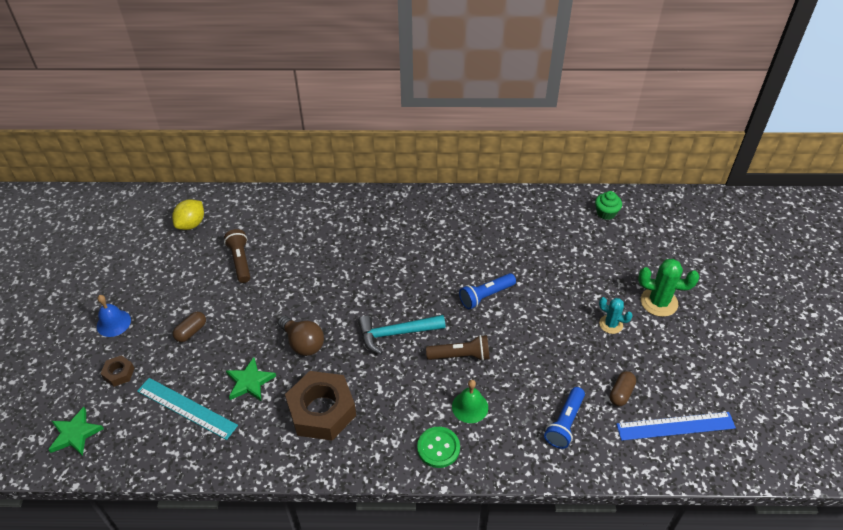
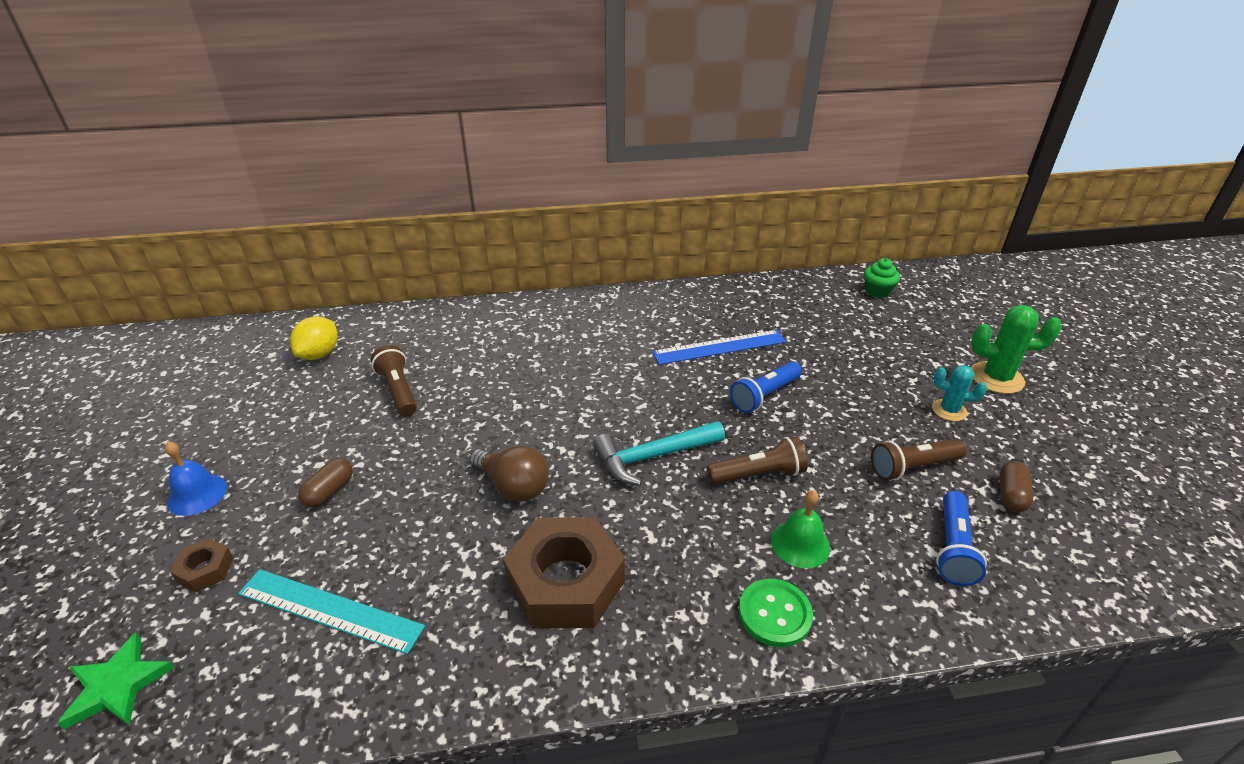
camera: 10 degrees left, 10 degrees down
(250, 382) = (436, 553): green star -> none
(565, 364) = (913, 467): none -> brown flashlight
(675, 426) = (1112, 530): blue ruler -> blue ruler (719, 347)

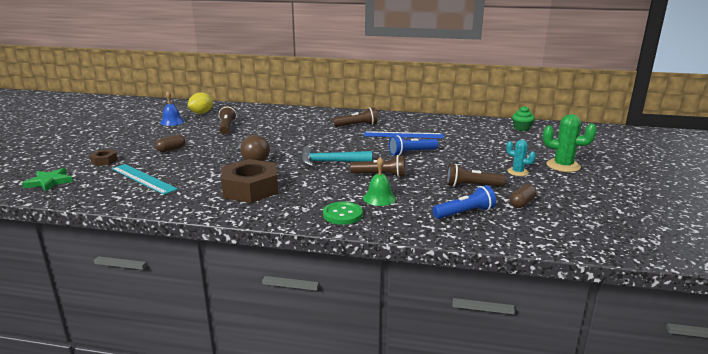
camera: 20 degrees right, 15 degrees down
(197, 494) = (117, 142): blue bell -> blue bell (172, 121)
(627, 335) = (357, 125): none -> brown flashlight
(953, 548) = (464, 213): blue flashlight -> blue flashlight turned 150 degrees counterclockwise

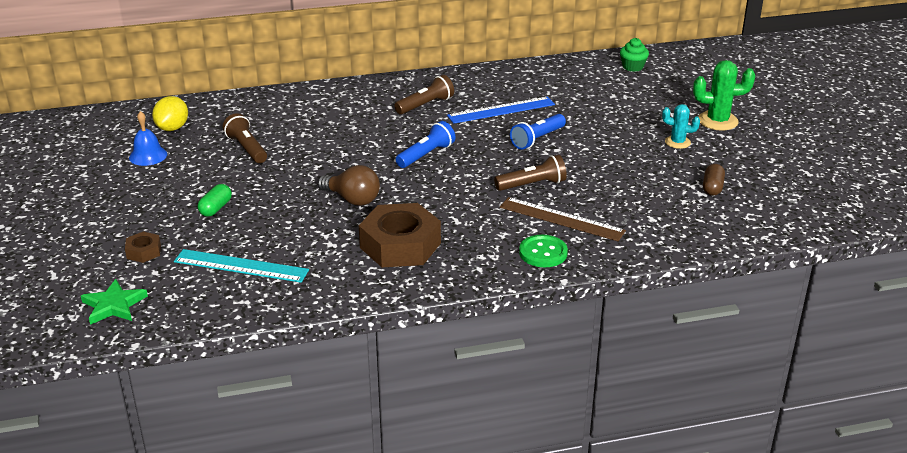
camera: 25 degrees left, 10 degrees up
(171, 149) = (215, 208): brown capsule -> green capsule
(330, 162) = (454, 178): turquoise hammer -> none
(379, 198) = (561, 219): green bell -> brown ruler
(464, 213) = (666, 216): blue flashlight -> blue flashlight (426, 155)
(472, 186) = (645, 176): brown flashlight -> none

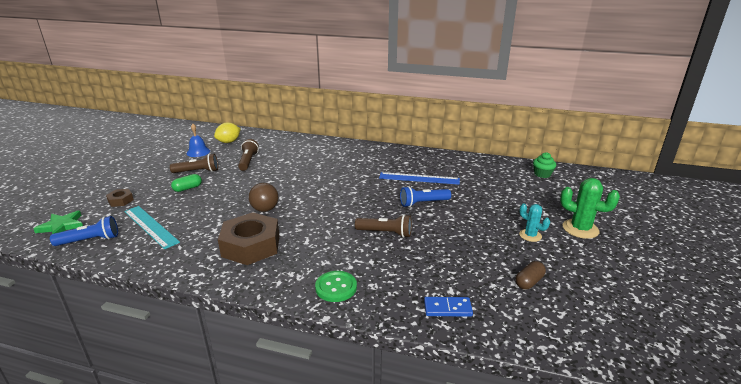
camera: 30 degrees right, 5 degrees down
(425, 105) = (375, 163): brown flashlight -> brown flashlight (197, 171)
(426, 155) = (339, 192): blue flashlight -> blue flashlight (90, 240)
(561, 219) = (378, 265): brown ruler -> none
(664, 234) = (447, 308): none -> blue domino

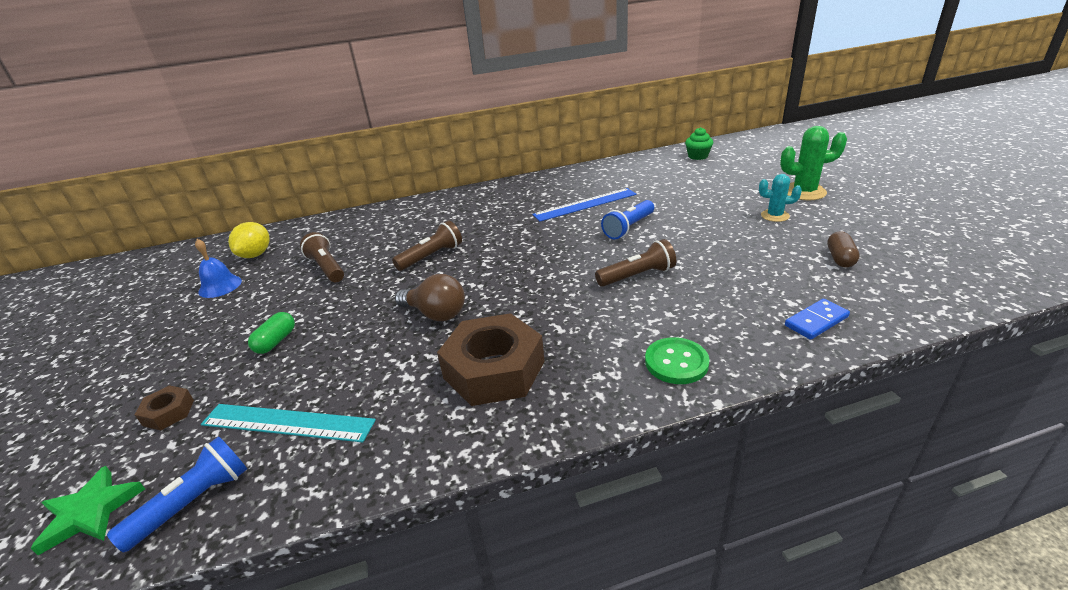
camera: 30 degrees left, 5 degrees up
(197, 171) = (259, 312): brown flashlight -> brown flashlight (431, 256)

